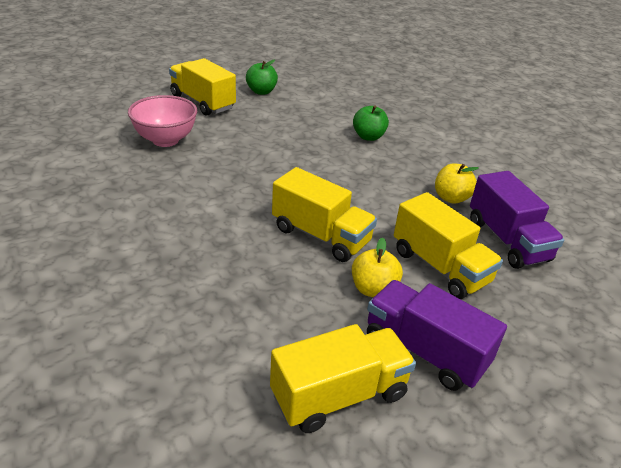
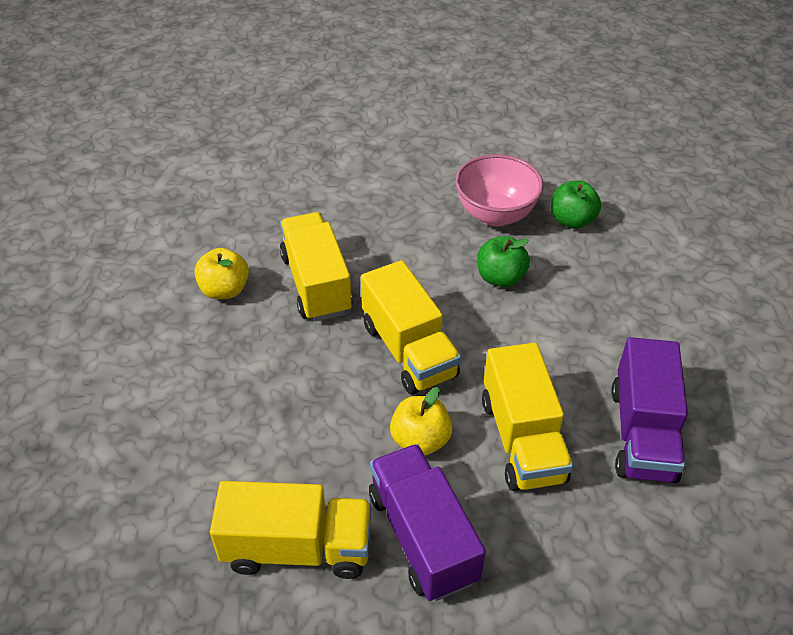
camera: 30 degrees right, 10 degrees up
(165, 140) = (317, 165): pink bowl -> pink bowl (495, 215)
(202, 102) = (394, 116): yellow truck -> yellow truck (316, 284)
(261, 91) = (478, 114): green apple -> green apple (500, 278)
(451, 198) = (615, 347): yellow apple -> yellow apple (225, 290)

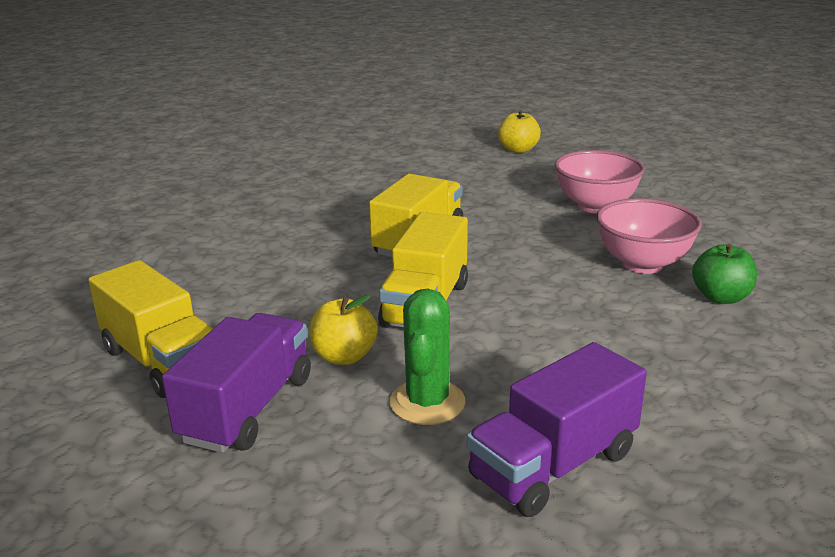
camera: 45 degrees right, 20 degrees down
(225, 290) = (350, 218): yellow apple -> yellow apple (518, 150)
(395, 165) = (595, 206): none -> pink bowl
(500, 278) = (581, 301): green apple -> none
(522, 439) = (427, 402): yellow truck -> green cactus

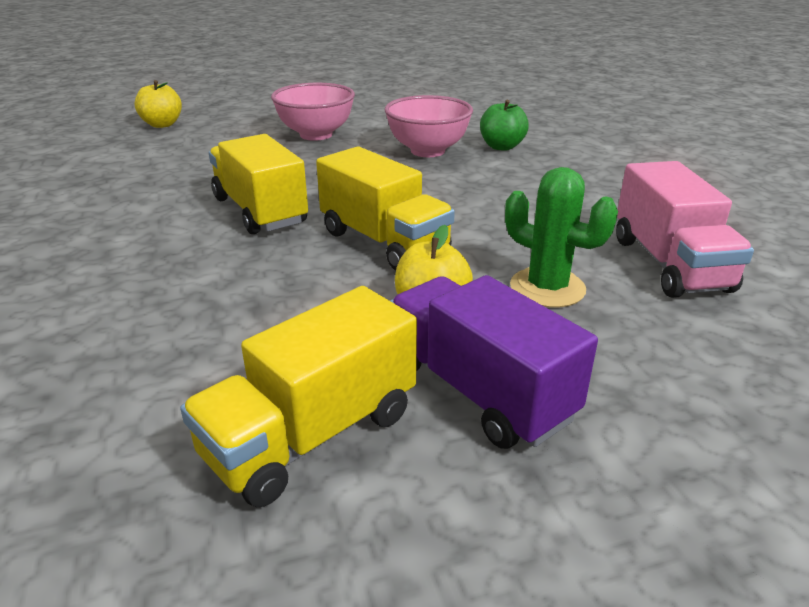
camera: 60 degrees left, 5 degrees up
(161, 361) = (311, 434): yellow truck -> yellow truck turned 150 degrees clockwise
(553, 465) = (669, 264): purple truck -> pink truck

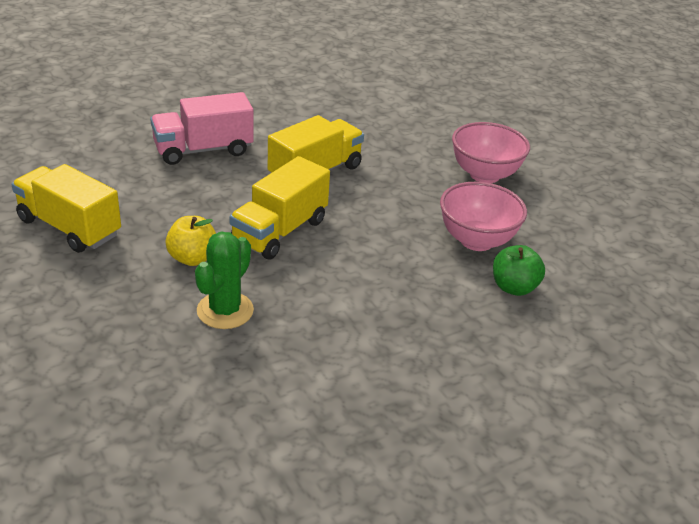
camera: 75 degrees right, 5 degrees up
(162, 124) = (465, 99): yellow apple -> none
(478, 390) = (104, 280): purple truck -> none
(669, 264) = (276, 382): pink truck -> pink truck (203, 150)

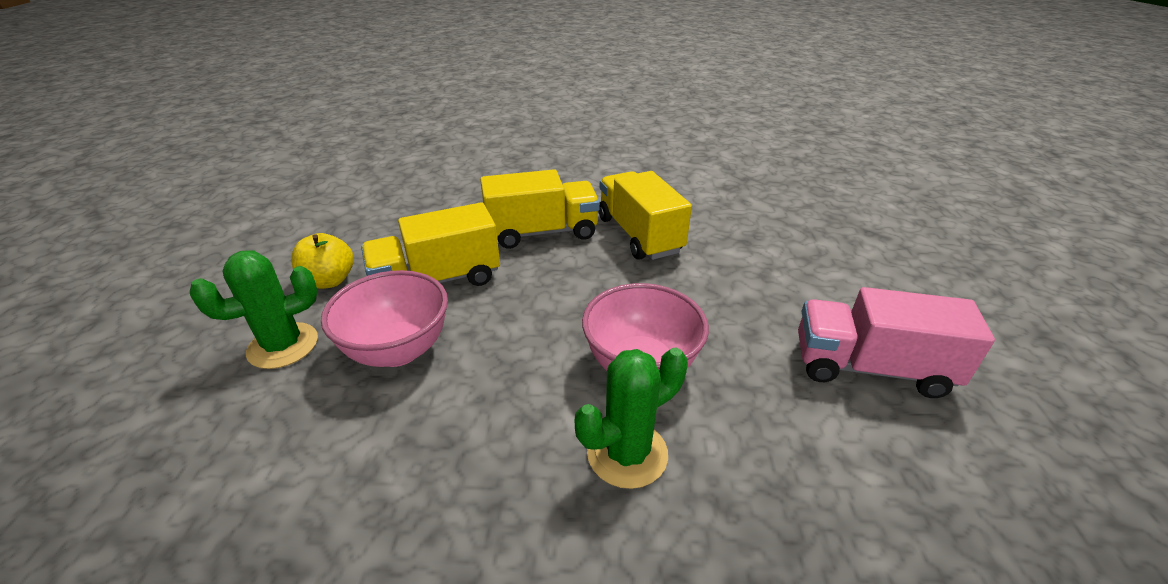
camera: 35 degrees right, 0 degrees up
(69, 227) = (280, 222): yellow truck -> yellow truck (639, 235)
(203, 150) = (466, 187): pink truck -> pink truck (870, 367)
(484, 175) = (732, 287): pink bowl -> pink bowl (398, 350)
(514, 287) = (627, 453): green apple -> green cactus

